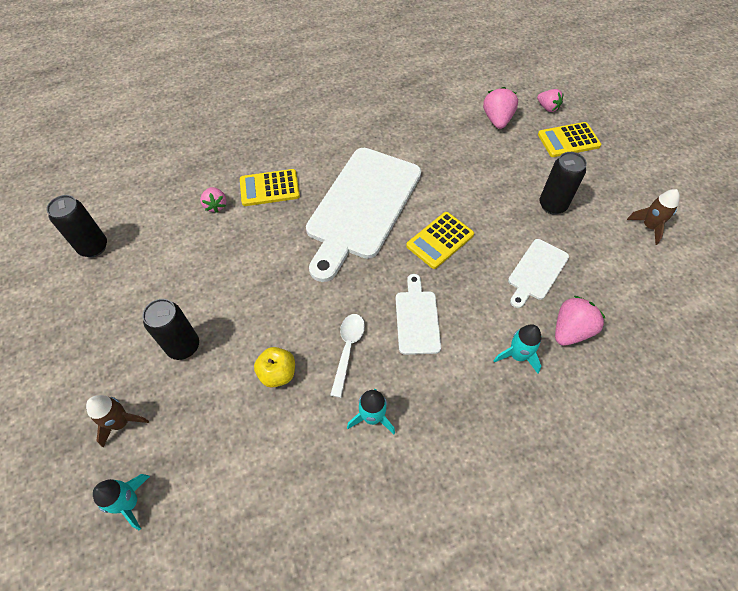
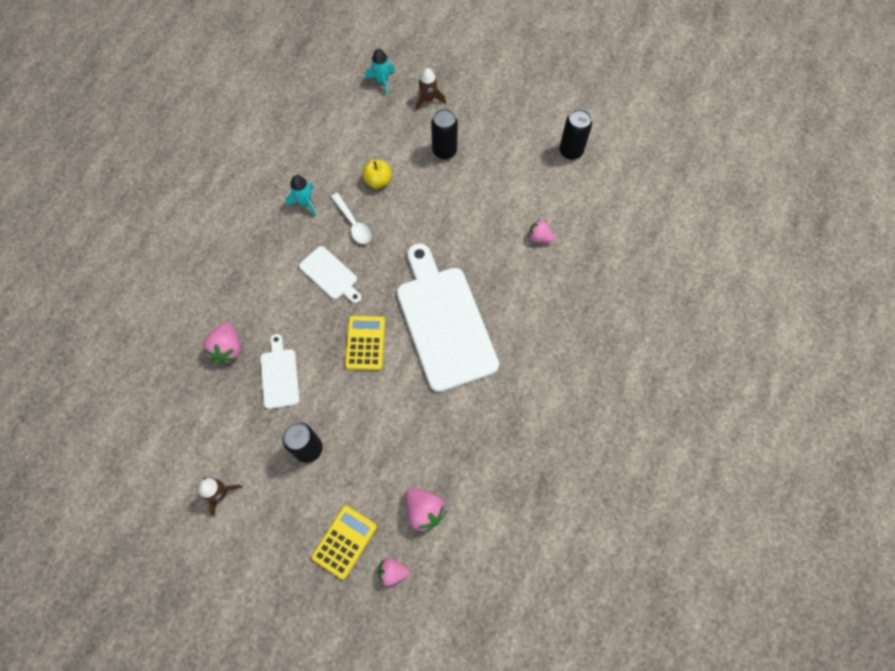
camera: 135 degrees right, 10 degrees up
(269, 188) = (522, 280): yellow calculator -> none
(517, 355) = (250, 303): turquoise rocket -> none

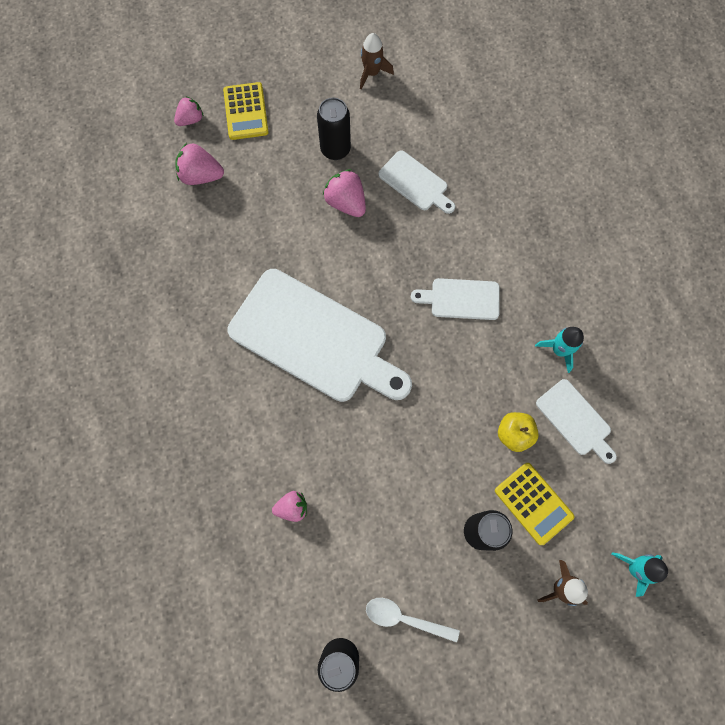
camera: 140 degrees right, 5 degrees up
(227, 348) = (481, 170): pink strawberry -> pink strawberry (346, 202)
(337, 162) = (575, 420): none -> white cutting board
(353, 224) = (491, 366): white spoon -> white spoon (404, 618)
(365, 343) = (369, 264): yellow calculator -> yellow calculator (533, 503)

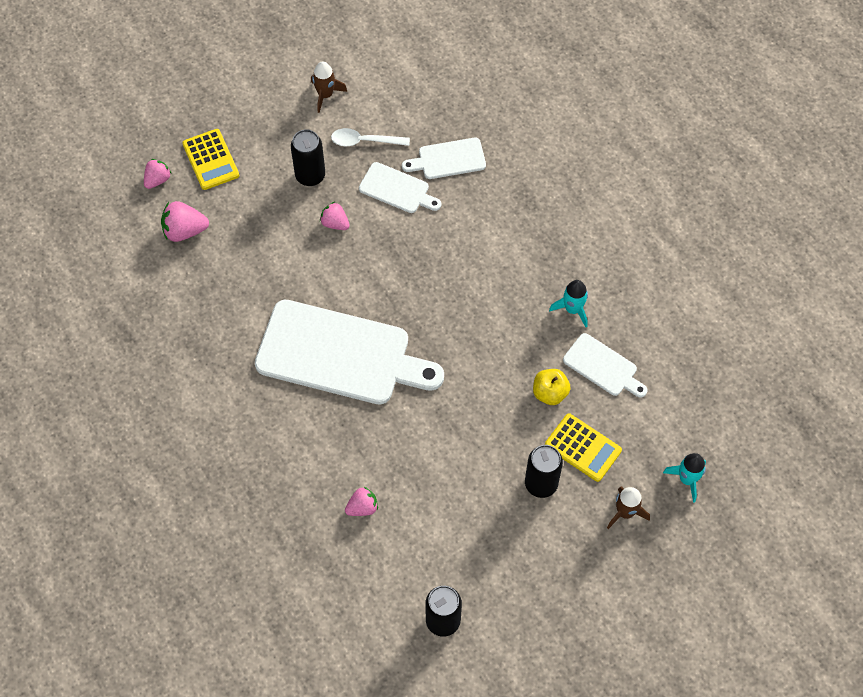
camera: 15 degrees left, 10 degrees down
(346, 202) = (335, 223): pink strawberry -> pink strawberry, size x0.66
(404, 618) = (492, 574): white spoon -> white spoon (364, 141)
(461, 299) = (469, 285): white cutting board -> white cutting board (448, 159)

